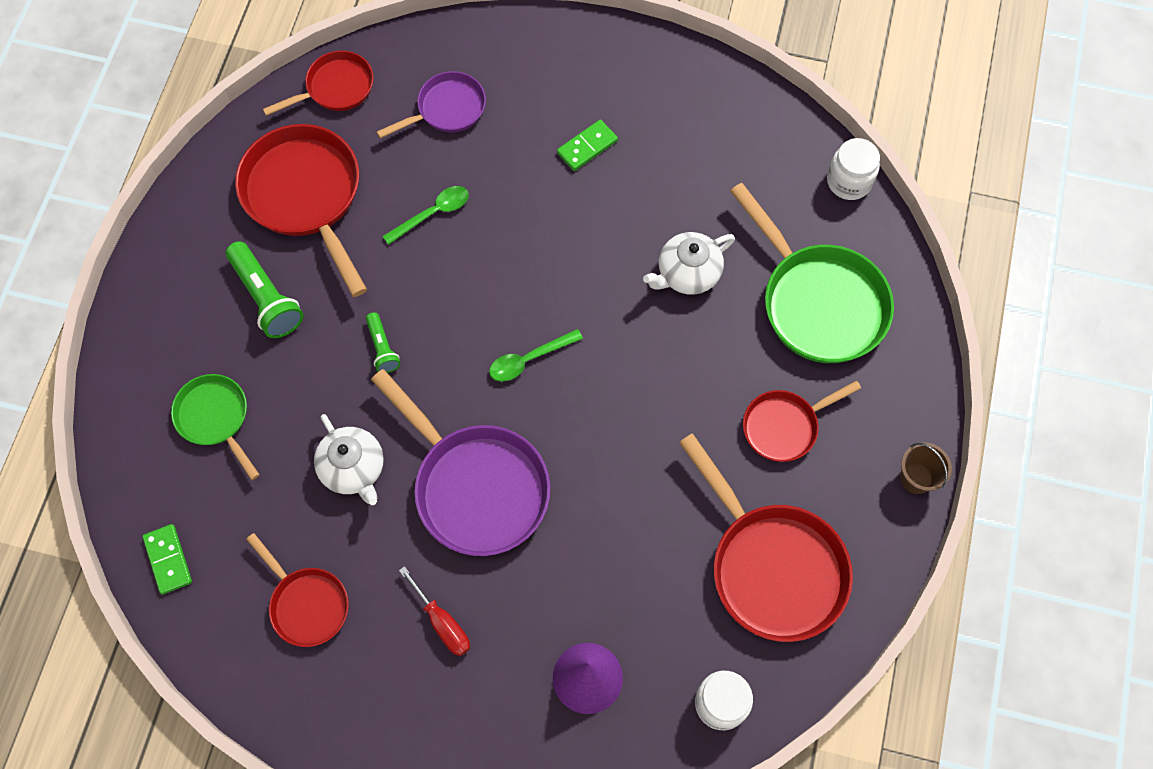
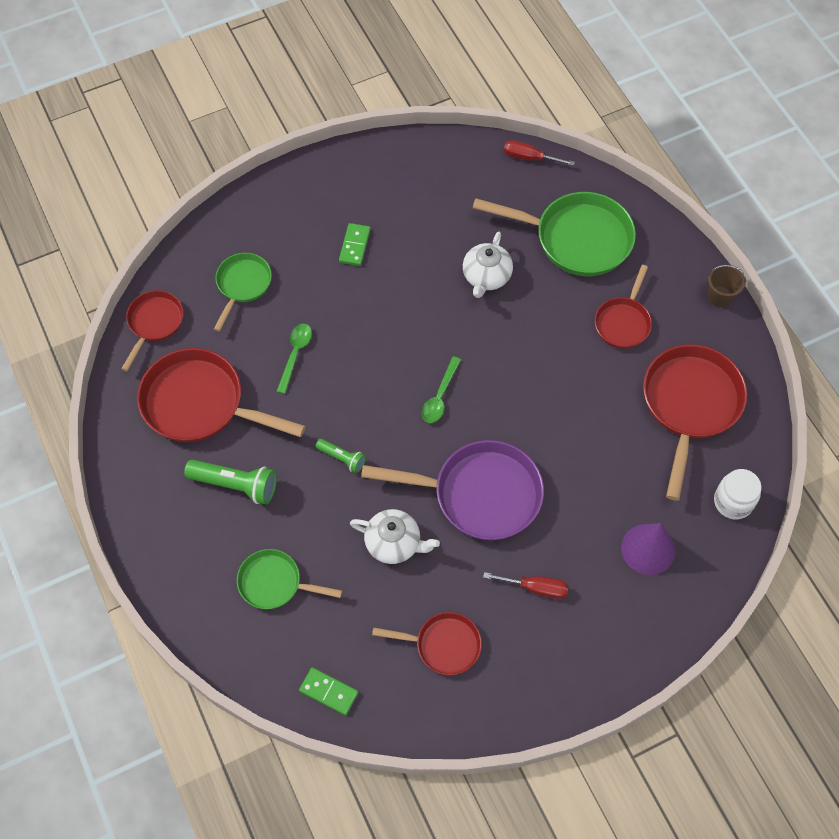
camera: 40 degrees left, 5 degrees down
(447, 109) = (242, 285): purple pan -> green pan
(772, 567) = (689, 405): red pan -> red pan turned 90 degrees counterclockwise
(849, 181) = (529, 158): white jar -> red screwdriver

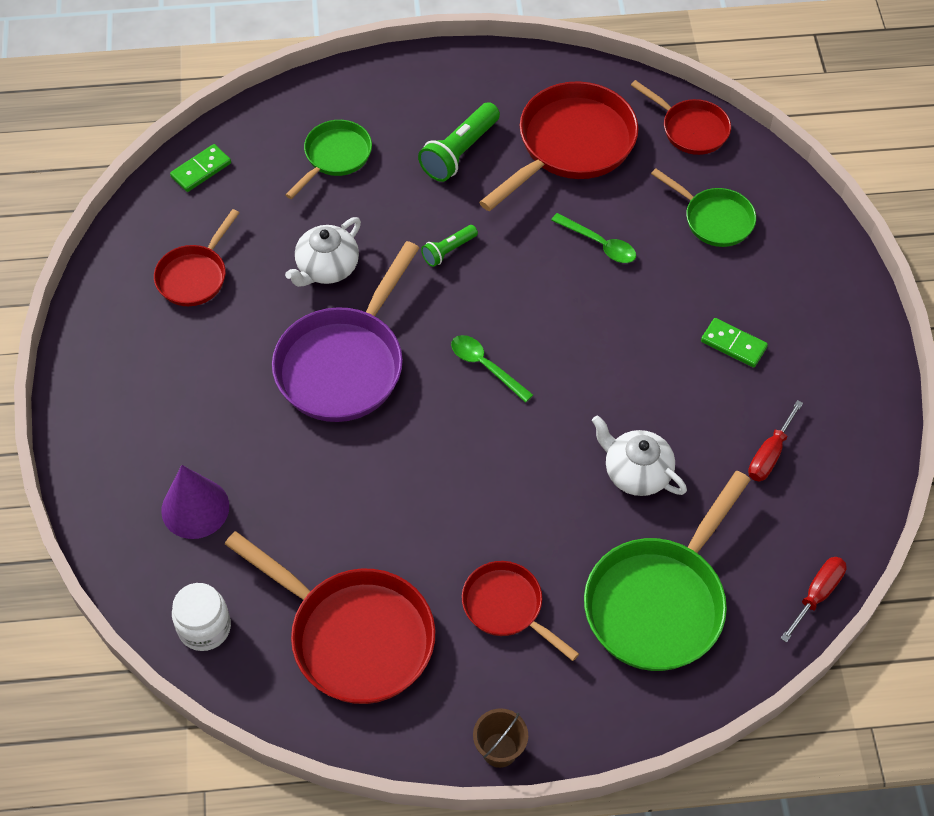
camera: 110 degrees right, 5 degrees down
(535, 588) = (210, 379): red screwdriver -> red screwdriver (769, 454)

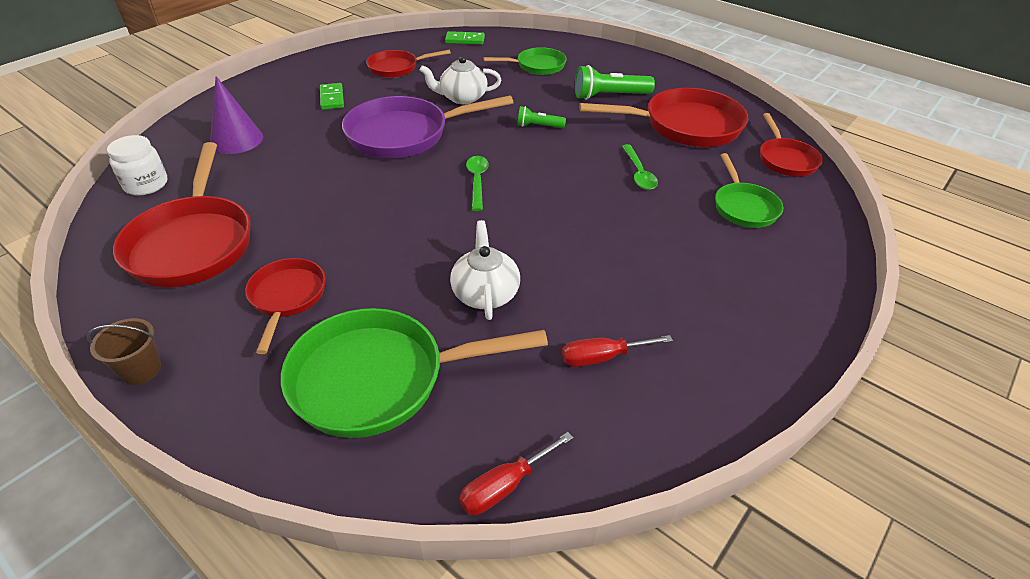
camera: 45 degrees right, 15 degrees down
(733, 344) = (665, 276): green domino -> green domino (332, 98)
(817, 594) = (505, 486): red screwdriver -> red screwdriver turned 150 degrees clockwise

